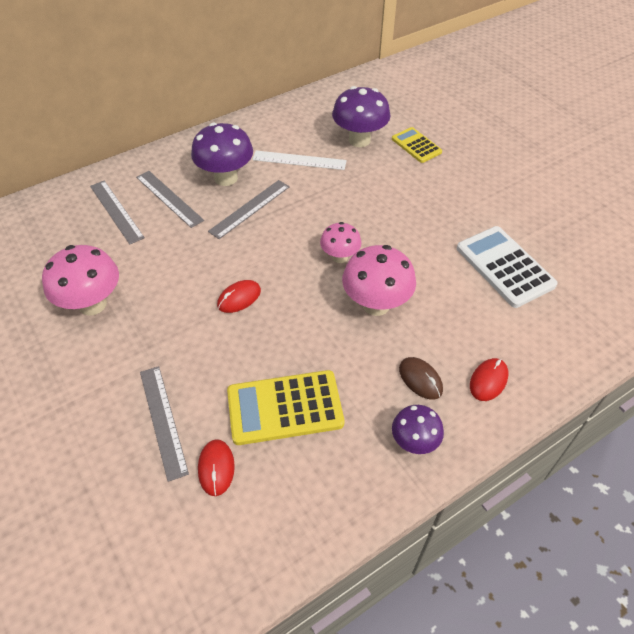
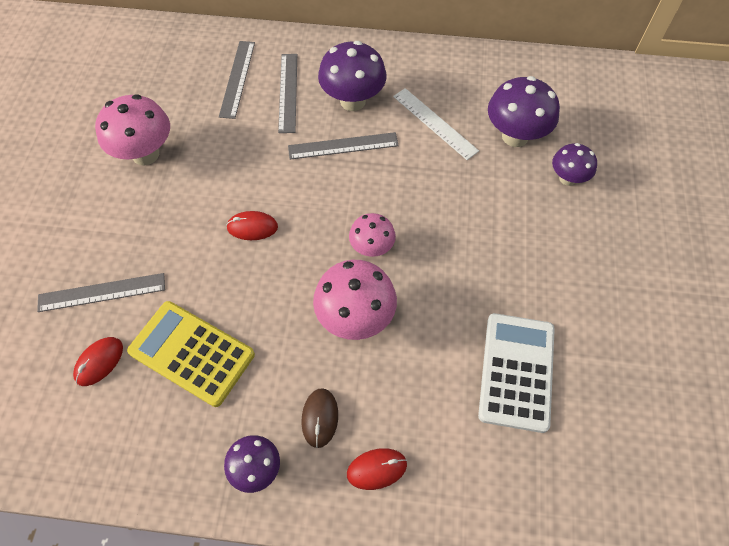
camera: 40 degrees right, 10 degrees up
(163, 420) = (102, 292): grey ruler -> grey ruler turned 60 degrees clockwise
(416, 145) = (567, 178): yellow calculator -> purple mushroom

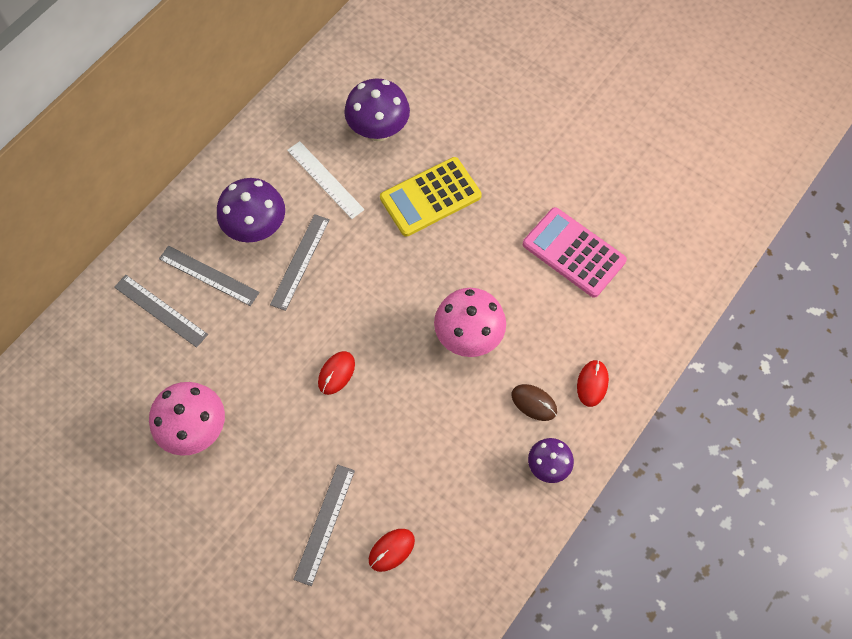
camera: 60 degrees left, 5 degrees up
(99, 362) = (391, 550): red mouse -> red mouse turned 75 degrees clockwise
(191, 353) = (426, 473): yellow calculator -> yellow calculator (430, 197)
(372, 248) = (414, 292): pink mushroom -> none
(435, 123) = (325, 179): white ruler -> white ruler turned 60 degrees clockwise
(516, 371) = (573, 253): white calculator -> pink calculator
(567, 178) = (441, 120): purple mushroom -> none

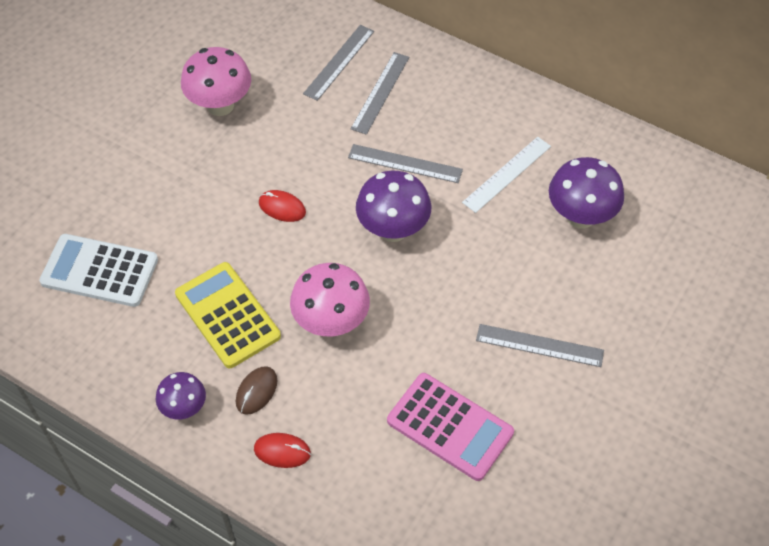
camera: 85 degrees right, 10 degrees down
(257, 228) = (438, 123): purple mushroom -> purple mushroom (393, 229)
(324, 524) = (127, 214): grey ruler -> grey ruler (539, 345)
(391, 550) = (99, 271): red mouse -> white calculator
(430, 197) = (501, 274): yellow calculator -> yellow calculator (227, 315)
(573, 253) = (450, 426): pink calculator -> pink calculator turned 90 degrees clockwise

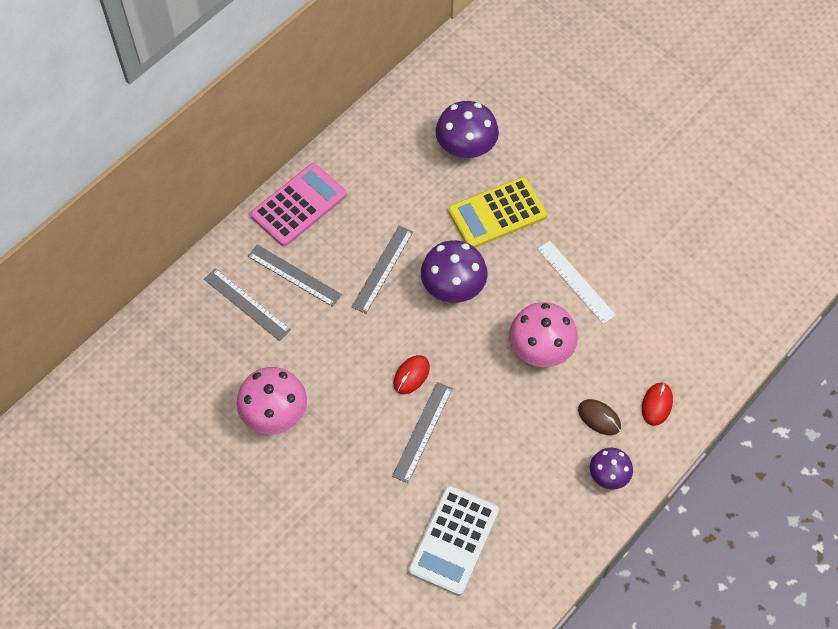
camera: 80 degrees left, 5 degrees up
(227, 315) = (520, 433): yellow calculator -> yellow calculator (497, 213)
(450, 426) = (648, 281): pink calculator -> pink calculator (299, 205)
(507, 174) = (411, 193): white ruler -> white ruler (576, 282)
(539, 345) = (584, 205): grey ruler -> grey ruler (422, 431)

